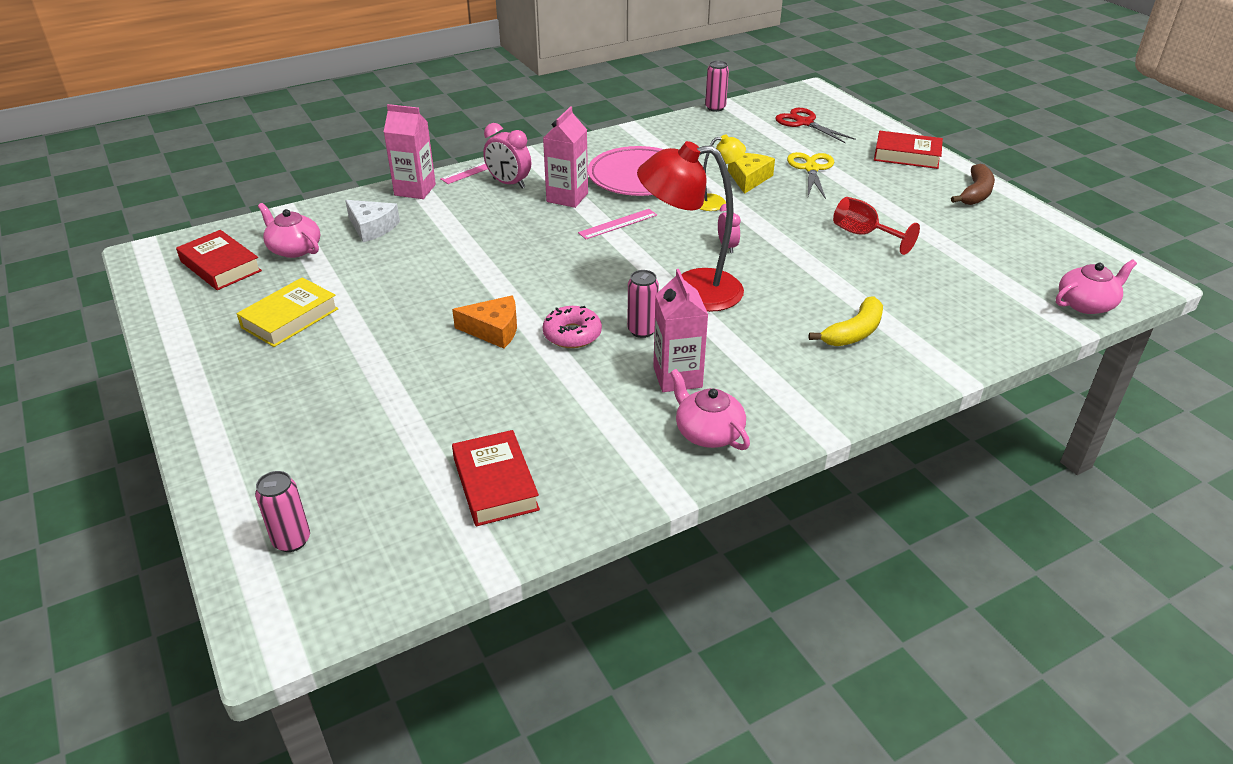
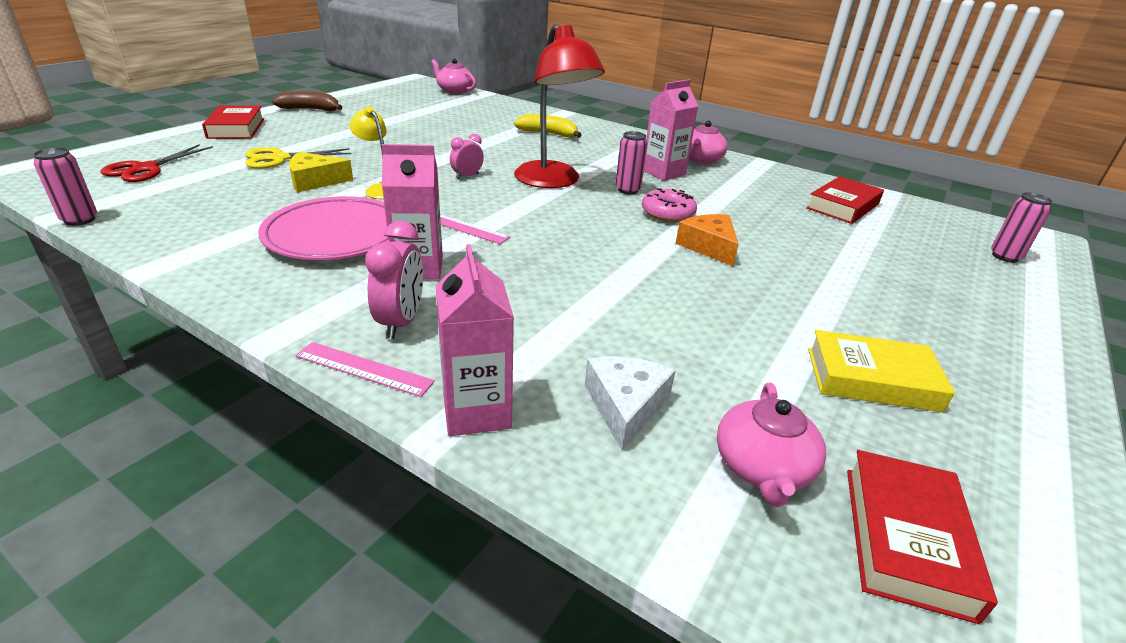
camera: 120 degrees left, 5 degrees down
(863, 235) = (407, 136): red goblet -> none

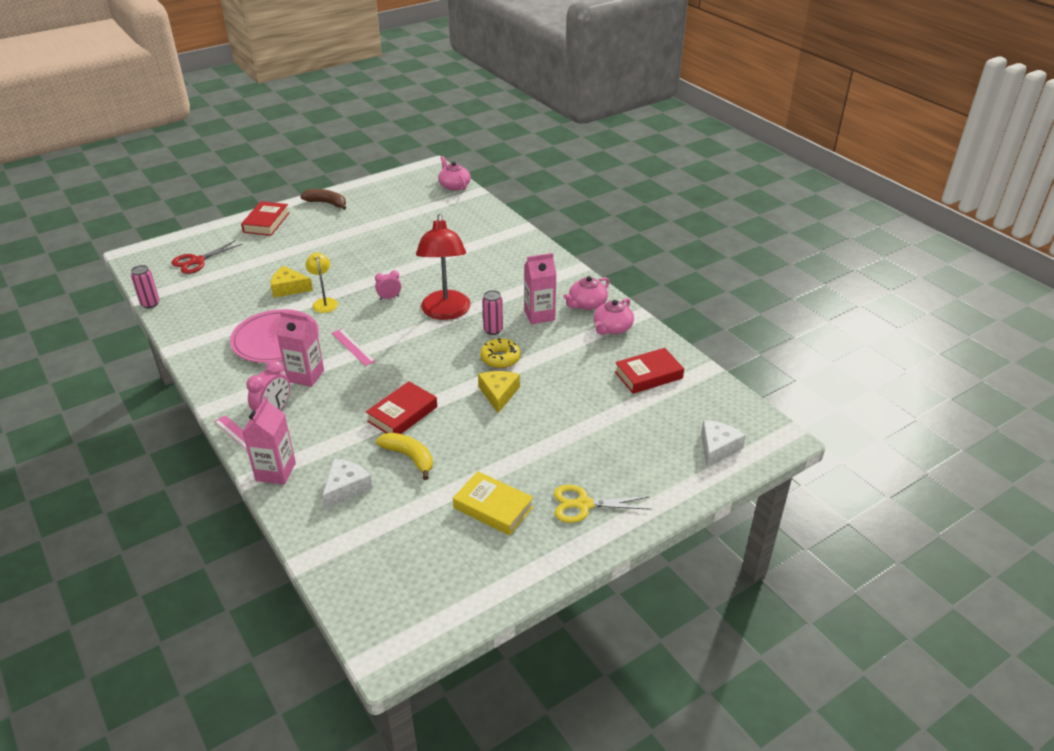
camera: 25 degrees right, 5 degrees up
(279, 159) = (278, 261): yellow scissors -> yellow scissors (584, 505)
(548, 134) = (487, 255): yellow banana -> yellow banana (409, 457)
(667, 213) = (500, 358): pink donut -> yellow donut
(709, 247) = (498, 394): orange cheese -> yellow cheese
(762, 467) = (381, 534): pink teapot -> pink teapot (612, 328)
(906, 539) = (412, 581): red book -> red book (402, 414)
(1005, 257) = (717, 447): pink can -> white cheese

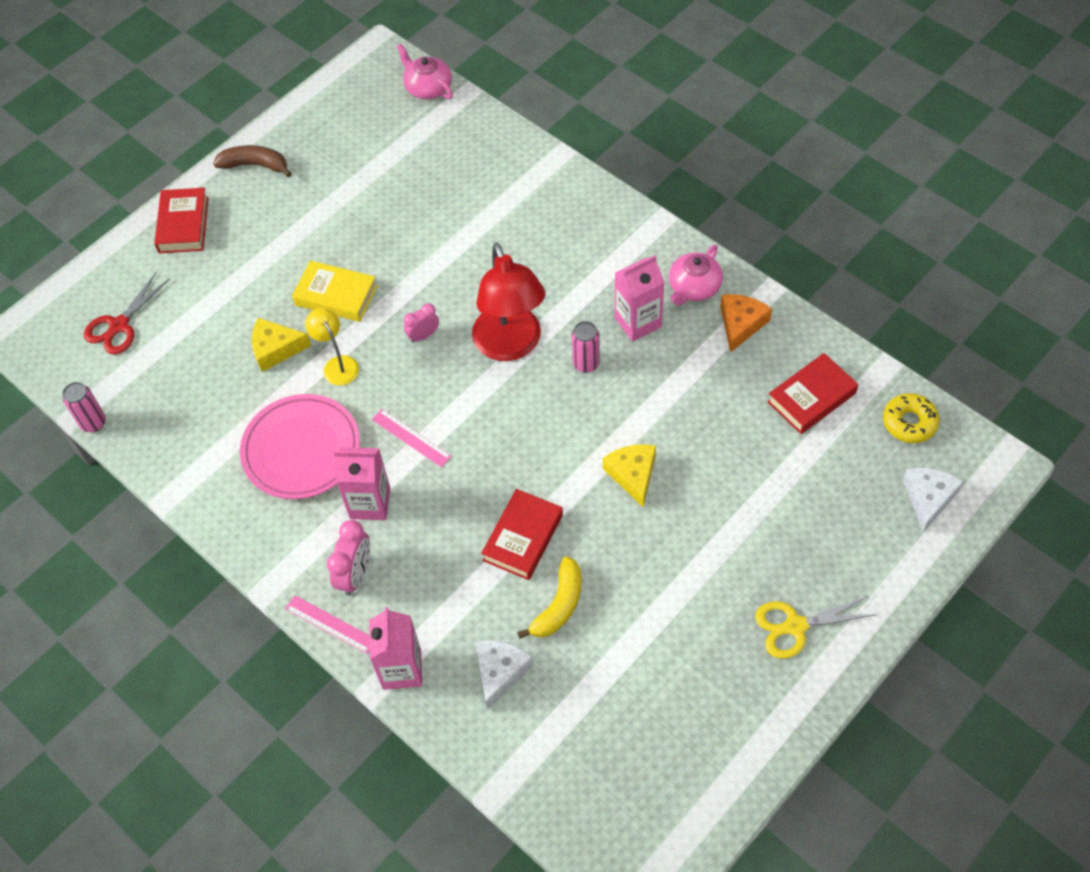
camera: 10 degrees left, 20 degrees up
(409, 457) = (559, 605): yellow banana -> yellow banana turned 90 degrees clockwise
(493, 507) = (689, 657): yellow book -> yellow book (336, 296)
(500, 358) = (613, 412): yellow donut -> yellow donut (909, 422)
(612, 328) = (741, 324): pink teapot -> orange cheese

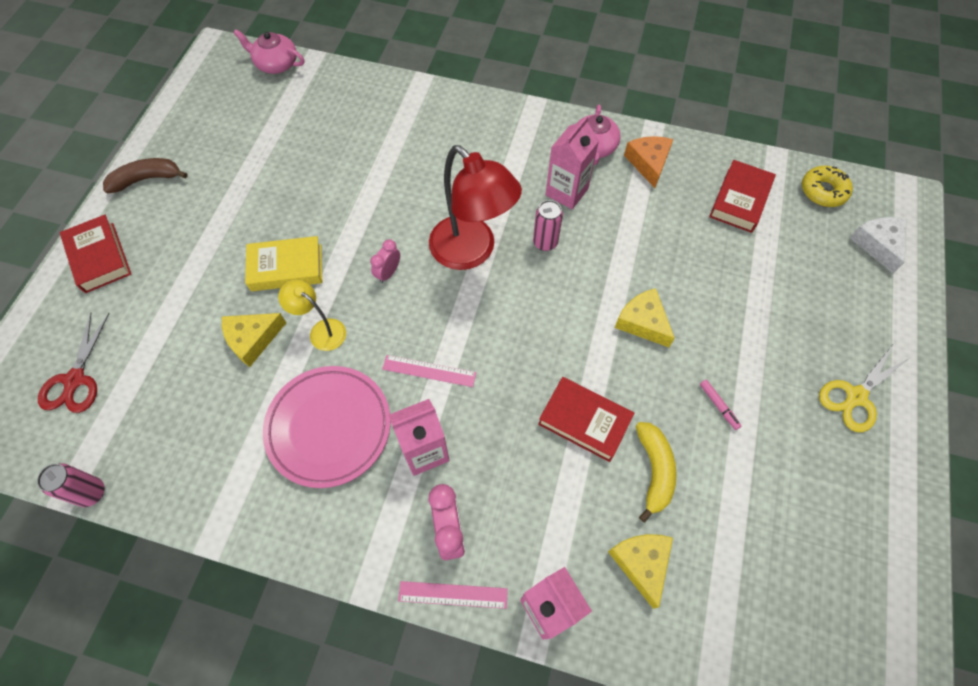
camera: 30 degrees left, 5 degrees up
(500, 672) = (641, 563): white cheese -> yellow cheese
(523, 538) = (584, 421): red book -> red book turned 60 degrees counterclockwise
(655, 577) = (718, 406): none -> pink marker

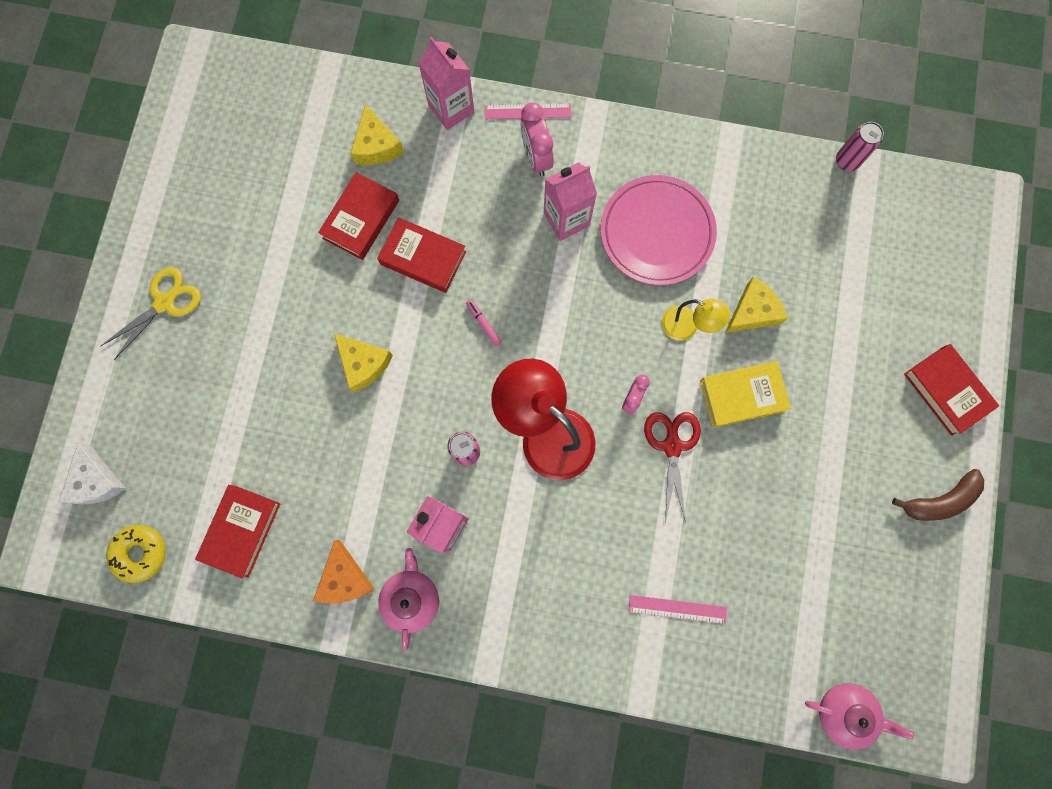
camera: 175 degrees right, 15 degrees up
(75, 380) = (908, 257): red scissors -> red scissors (672, 446)
(429, 370) = (573, 294): pink ruler -> pink ruler (677, 609)
(654, 470) = (361, 219): yellow banana -> red book
(718, 406) = (296, 283): pink marker -> pink marker (483, 324)

